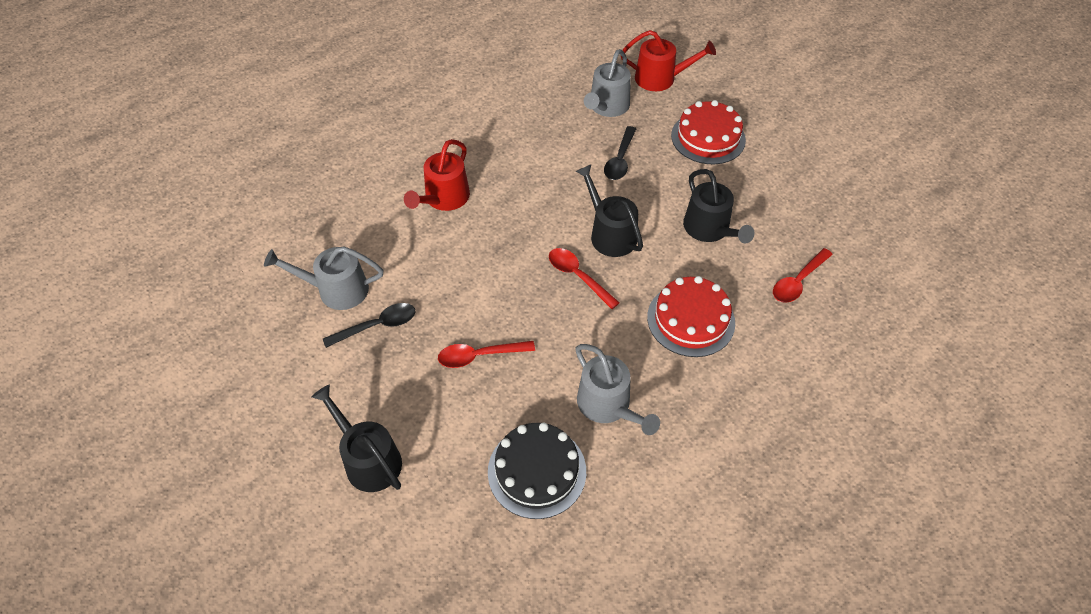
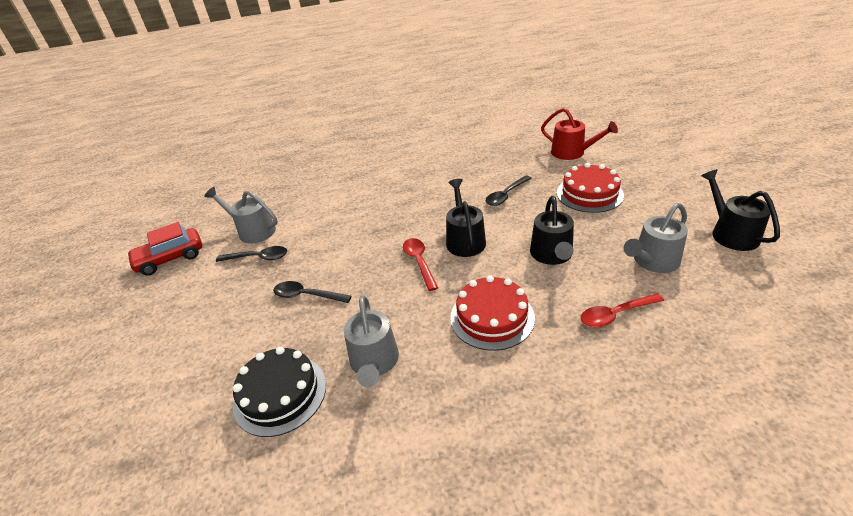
camera: 30 degrees right, 15 degrees down
(253, 362) = (170, 258): none -> red car
(368, 460) = (177, 341): black watering can -> black watering can (731, 233)
(444, 198) = (363, 194): red watering can -> none
(479, 356) = (307, 295): red spoon -> black spoon
(607, 107) = (518, 163): grey watering can -> grey watering can (653, 261)

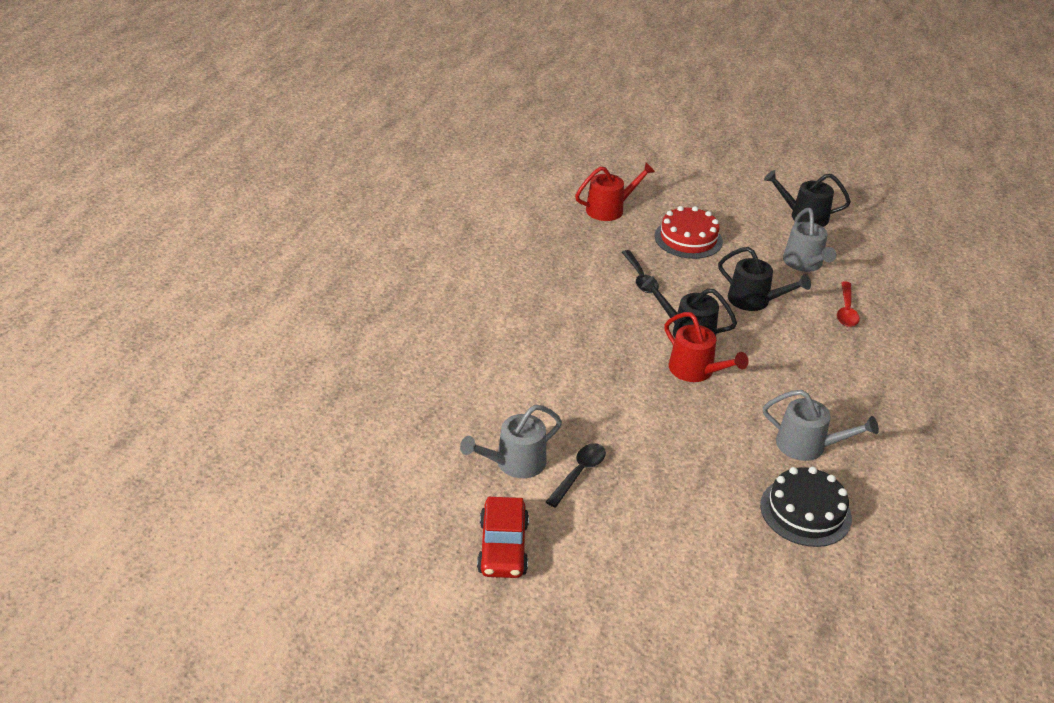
camera: 65 degrees left, 0 degrees up
(307, 295) = (682, 457): black spoon -> none
(419, 262) = (695, 370): red spoon -> red watering can
(492, 317) = (803, 365): red cake -> none

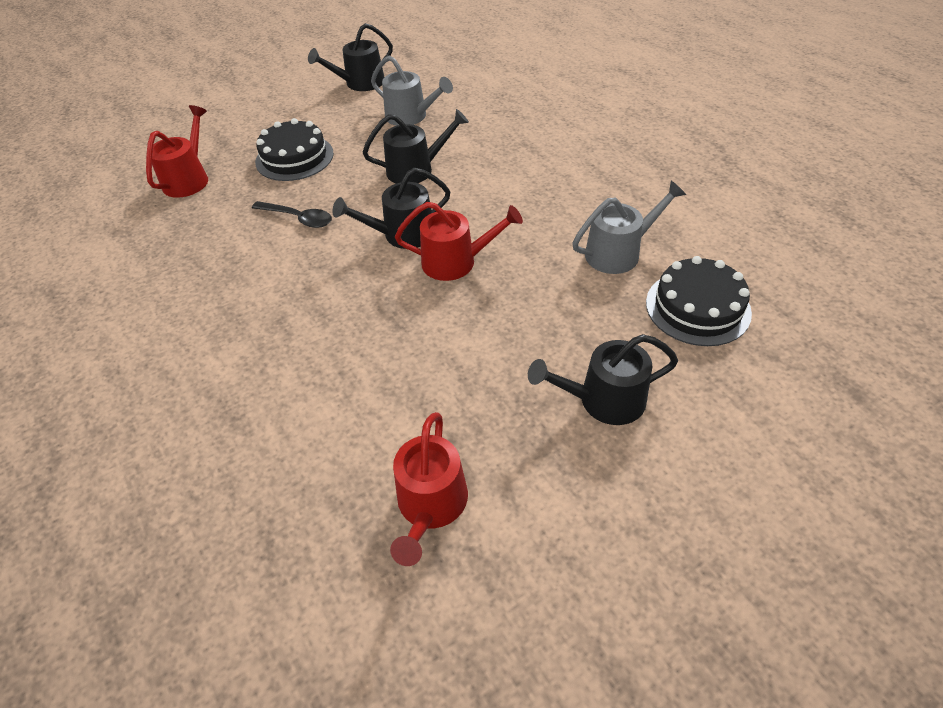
camera: 45 degrees left, 10 degrees up
(503, 547) = (551, 620): red car -> none
(515, 463) = (430, 505): grey watering can -> red watering can
(579, 473) = (501, 452): black spoon -> none
(668, 500) = (604, 400): none -> black watering can
(688, 238) = (294, 158): red cake -> black cake
(846, 310) = (488, 130): red spoon -> none

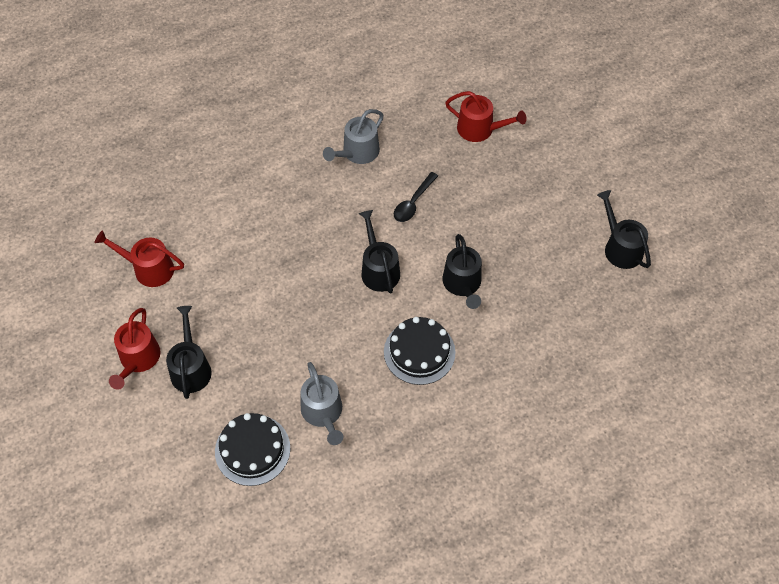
camera: 95 degrees right, 10 degrees up
(294, 158) = (497, 197): black cake -> black cake (419, 352)
(410, 116) = (550, 286): grey watering can -> grey watering can (357, 152)
(455, 262) = (339, 301): red watering can -> red watering can (138, 359)

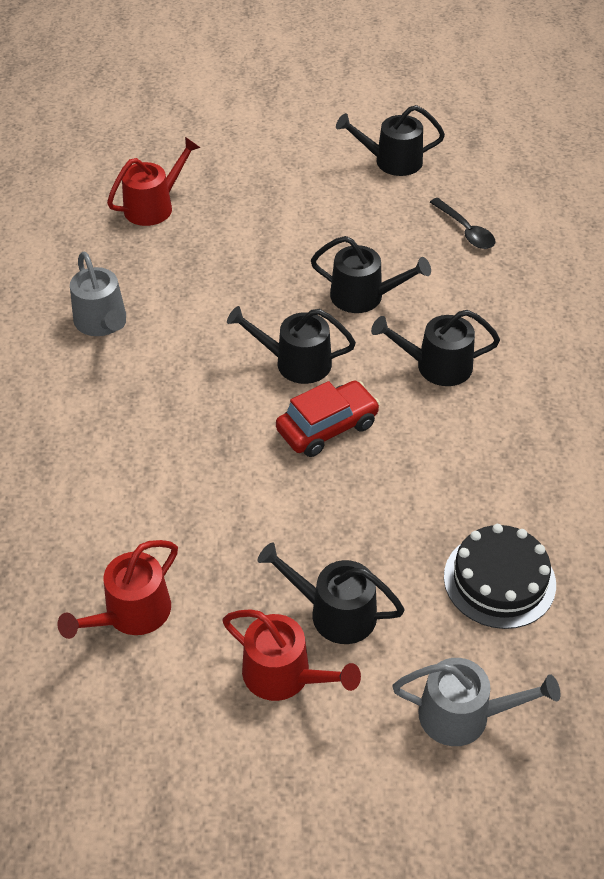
camera: 65 degrees left, 10 degrees down
(323, 413) = (478, 486): grey watering can -> grey watering can (463, 715)
(331, 309) = (327, 427): none -> red car
(413, 202) = (218, 298): black spoon -> black spoon (465, 230)
(419, 352) = (437, 366): black cake -> black watering can

